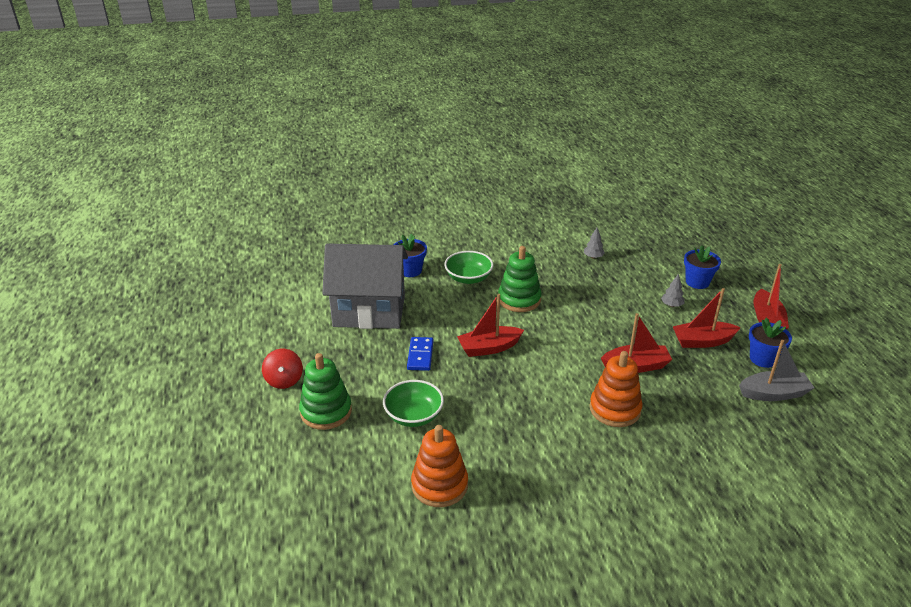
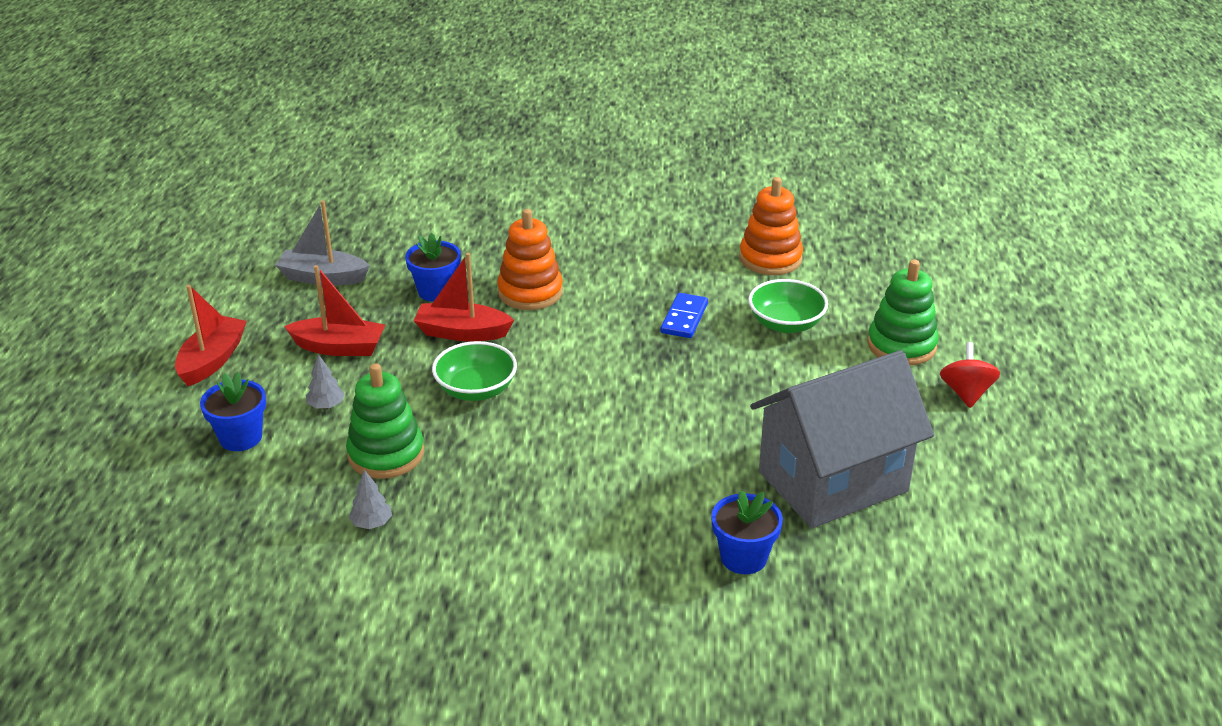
camera: 165 degrees left, 0 degrees up
(369, 311) = (833, 482): grey house -> grey house turned 45 degrees counterclockwise
(420, 355) = (760, 395): blue domino -> blue domino (684, 318)
(468, 278) = (635, 519): green bowl -> green bowl (476, 390)
(489, 348) = (653, 389): red boat -> none
(519, 299) = (565, 459): green stacking toy -> green stacking toy (386, 454)
(763, 359) = (285, 314): blue flower pot -> blue flower pot (436, 291)

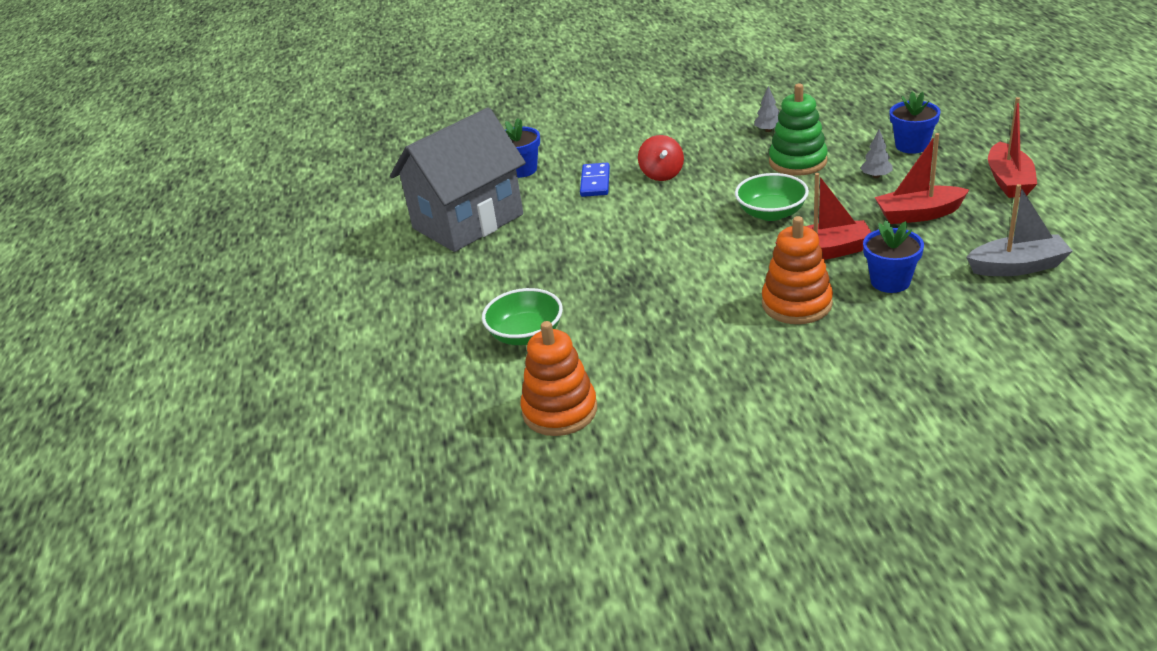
camera: 170 degrees right, 0 degrees up
(684, 318) = (628, 315): blue domino -> blue domino (595, 182)
(901, 345) = (411, 340): green stacking toy -> none
(966, 393) = (356, 309): red spinning top -> red spinning top (661, 174)

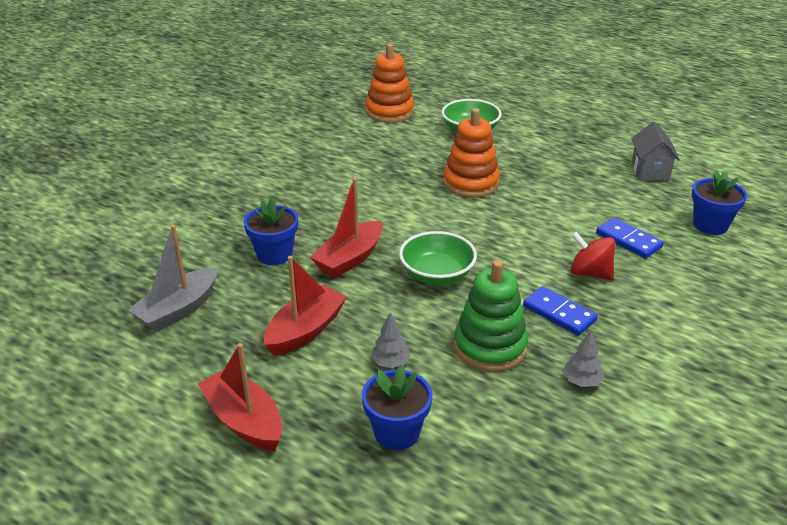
camera: 130 degrees right, 0 degrees up
(468, 221) = (650, 171): grey house -> grey house, size x0.45
(724, 162) = (559, 313): none -> blue domino
(796, 304) = (326, 211): orange stacking toy -> orange stacking toy (470, 183)

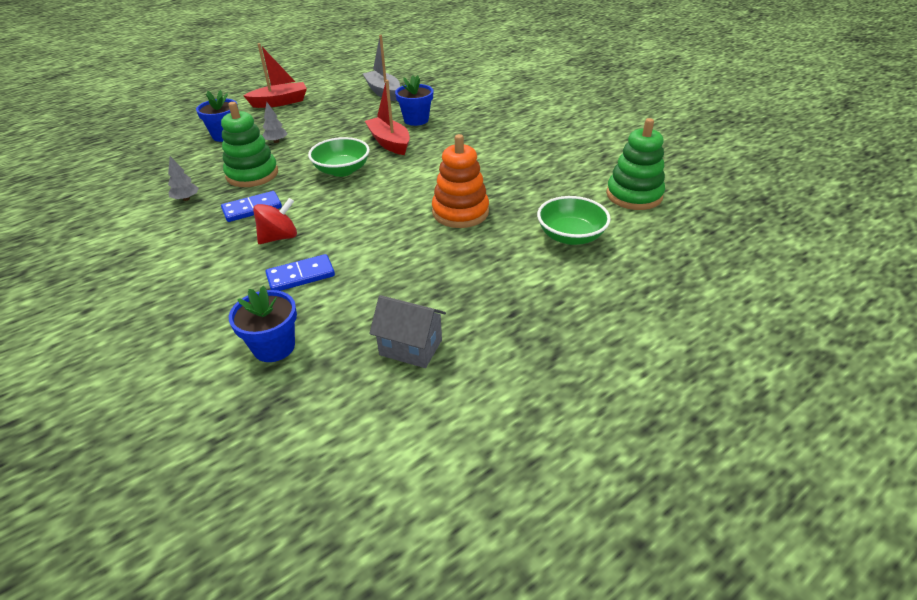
camera: 110 degrees right, 5 degrees up
(305, 331) = (330, 122): red boat -> none
(389, 111) = (634, 195): orange stacking toy -> green stacking toy

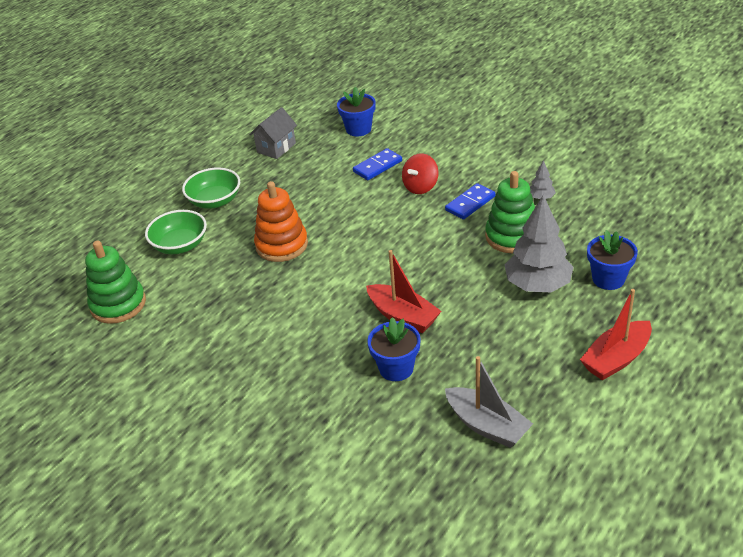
camera: 165 degrees right, 0 degrees up
(276, 141) = (537, 285): grey tree -> grey tree, size x2.22
(342, 170) = (425, 263): green bowl -> green bowl (215, 201)
(410, 347) = (276, 148): grey house -> grey house turned 60 degrees counterclockwise

